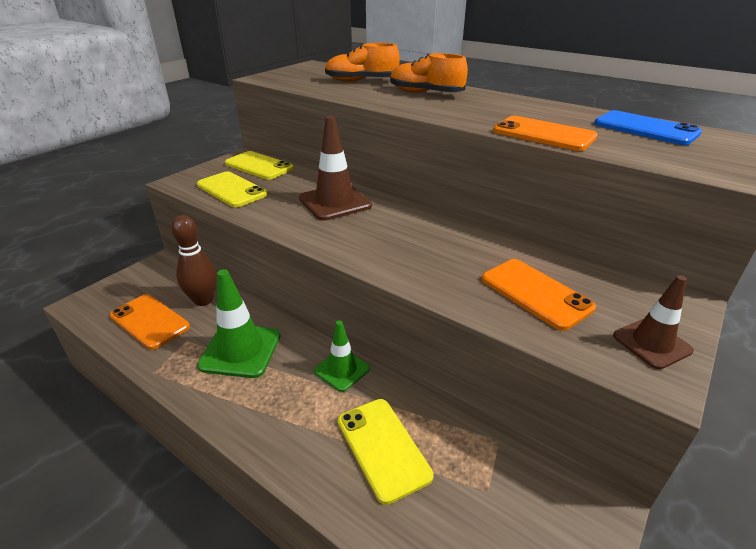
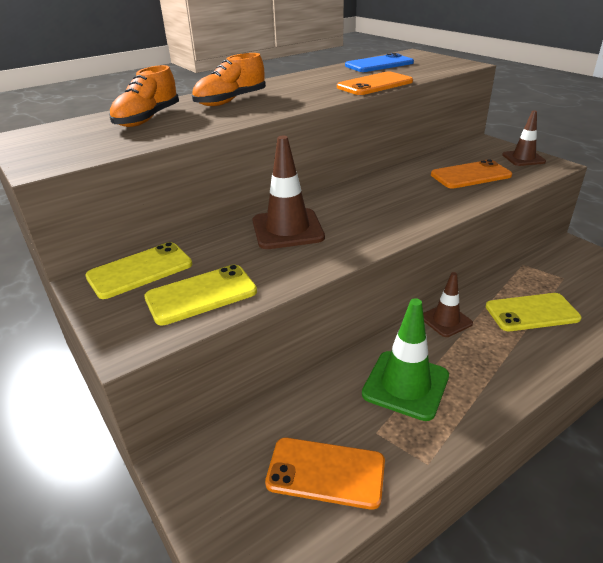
camera: 70 degrees left, 0 degrees up
(149, 321) = (325, 472): orange phone -> orange phone turned 45 degrees clockwise
(203, 300) = (300, 415): brown bowling pin -> none
(342, 370) = (446, 320): green traffic cone -> brown traffic cone

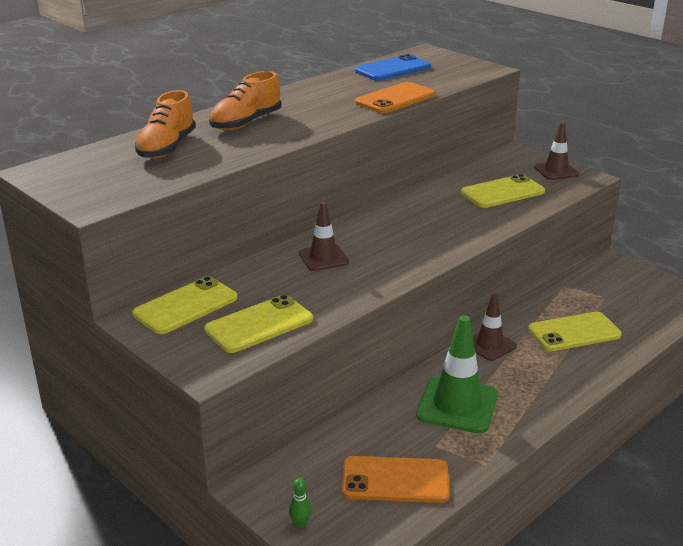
camera: 10 degrees left, 5 degrees down
(211, 520) = (300, 524): none -> green bowling pin
(287, 229) = (323, 258): brown traffic cone -> brown traffic cone, size x0.62
(470, 175) = (502, 192): orange phone -> yellow phone

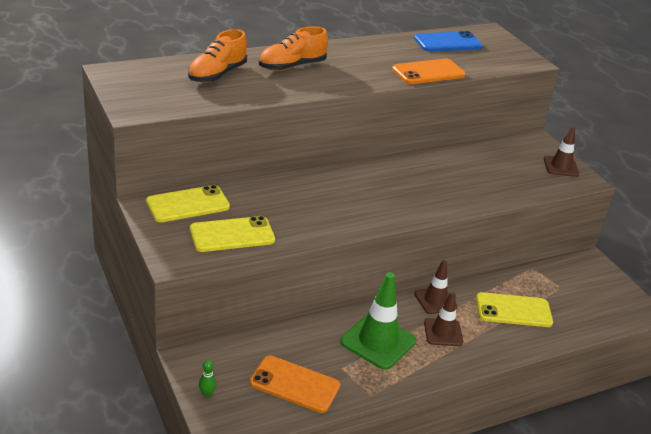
camera: 15 degrees right, 5 degrees up
(323, 258) = (314, 193): brown traffic cone -> brown traffic cone (443, 332)
(502, 192) = (499, 174): yellow phone -> none

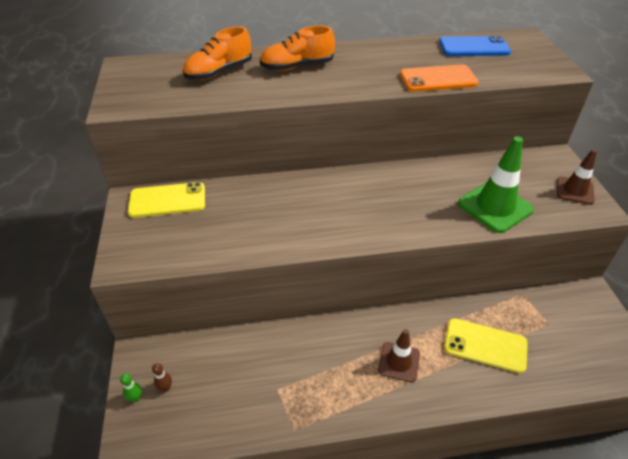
camera: 20 degrees right, 10 degrees up
(232, 235) = (191, 239): yellow phone -> none
(233, 382) = (165, 388): none -> brown bowling pin
(294, 384) = (223, 402): orange phone -> none
(378, 341) = (326, 362): green traffic cone -> green traffic cone (495, 207)
(435, 300) = (403, 320): brown traffic cone -> none

